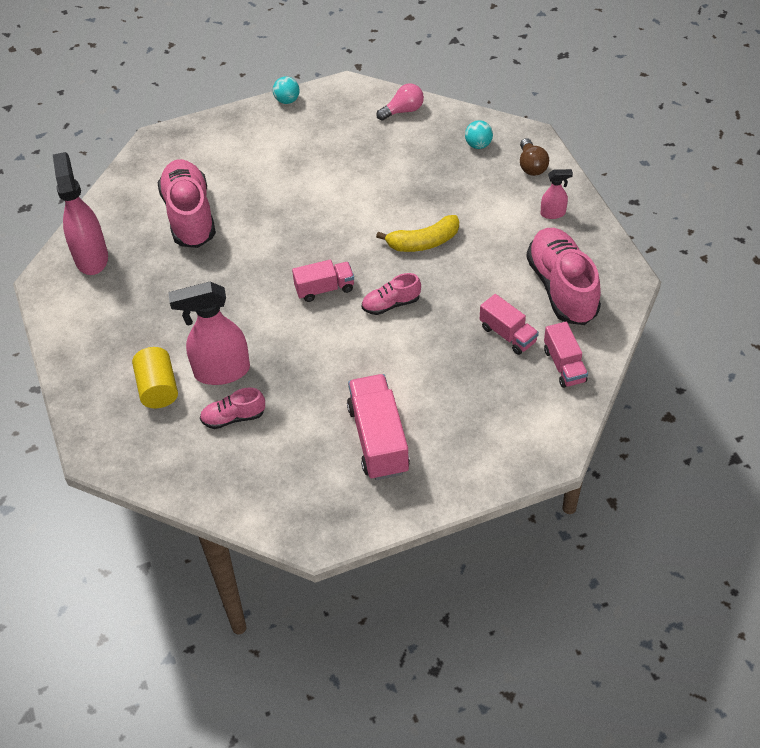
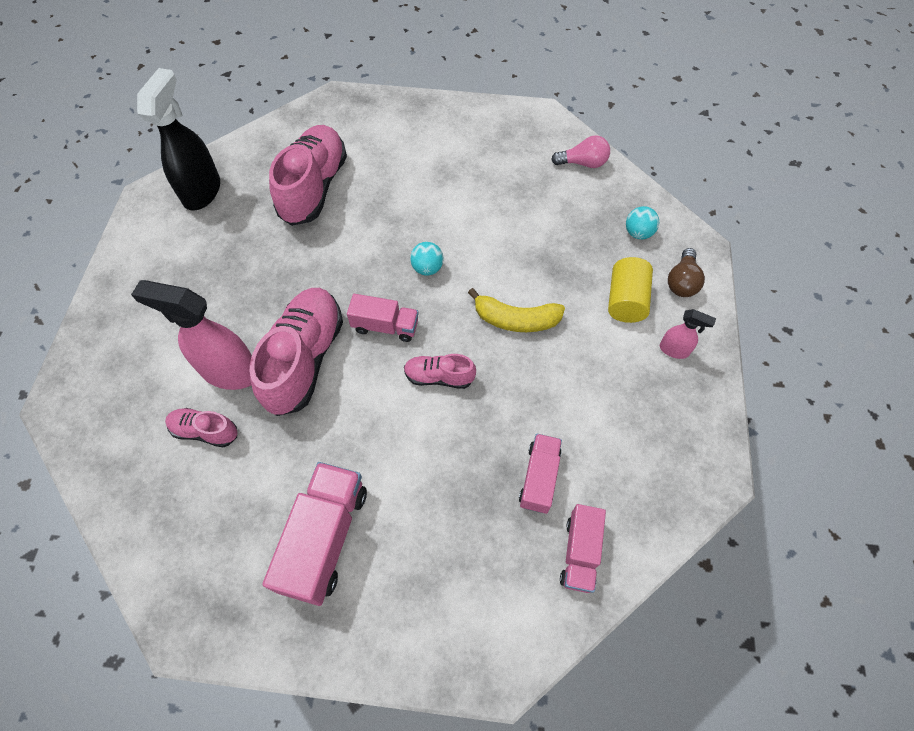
camera: 25 degrees right, 10 degrees up
(91, 257) = (202, 191): pink spray bottle -> black spray bottle
(158, 388) = (162, 360): yellow cylinder -> yellow cylinder (625, 300)
(287, 100) = (478, 107): turquoise ball -> turquoise ball (427, 268)
(508, 334) = (539, 478): pink truck -> pink truck turned 150 degrees counterclockwise
(562, 288) = (633, 448): pink shoe -> pink shoe (304, 359)

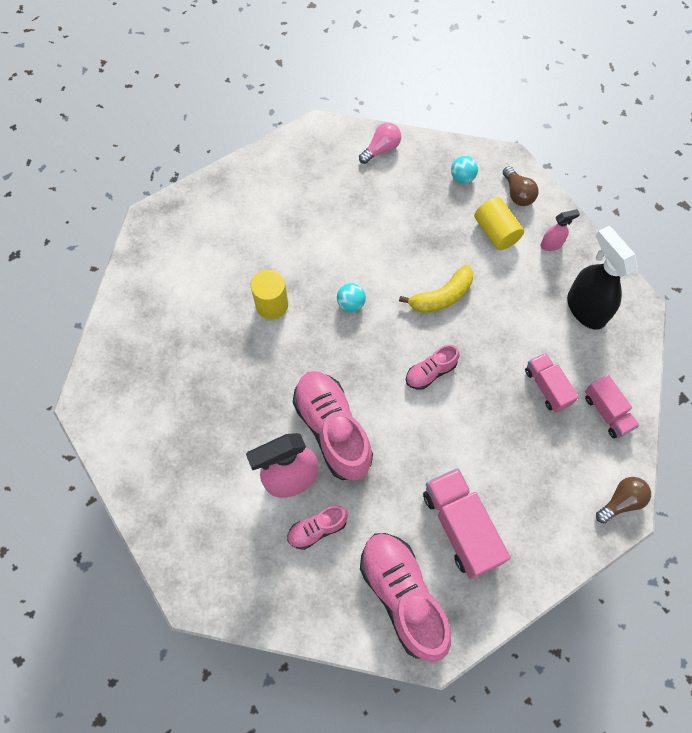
camera: 40 degrees left, 5 degrees up
(202, 191) = (124, 368): black spray bottle -> black spray bottle (585, 308)
(314, 187) = (209, 303): pink shoe -> pink shoe (402, 596)
(361, 223) = (272, 305): none -> yellow cylinder
(385, 326) = (363, 366): pink truck -> none
(507, 657) = (621, 501): none -> brown light bulb

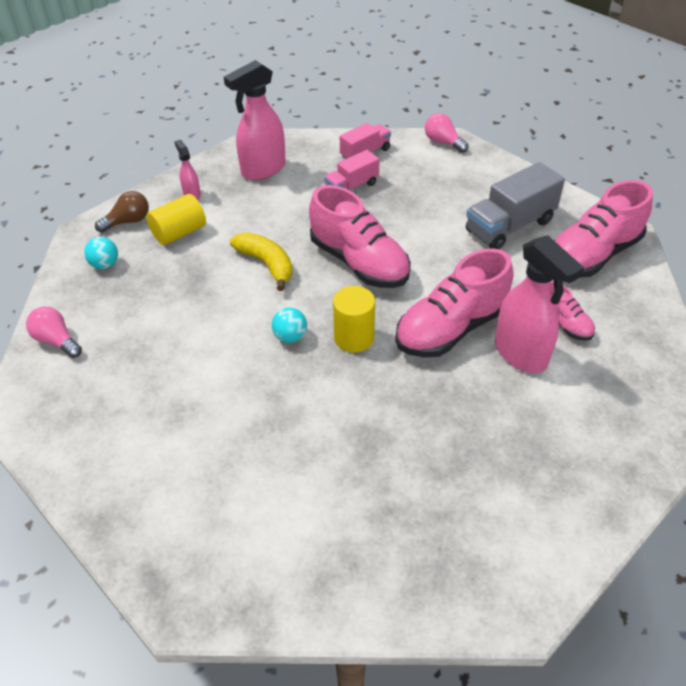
camera: 100 degrees left, 20 degrees down
(272, 305) = (306, 413): yellow cylinder -> yellow cylinder (354, 338)
(430, 372) = (359, 262): pink shoe -> pink shoe, size x1.98
(460, 527) = (509, 226): pink truck -> grey truck
(585, 308) = (263, 170): black spray bottle -> pink spray bottle
(621, 501) = (443, 142): brown light bulb -> pink light bulb

